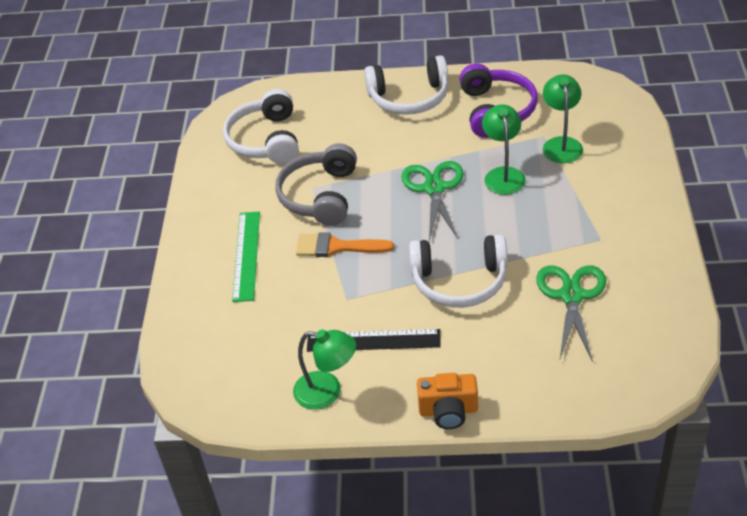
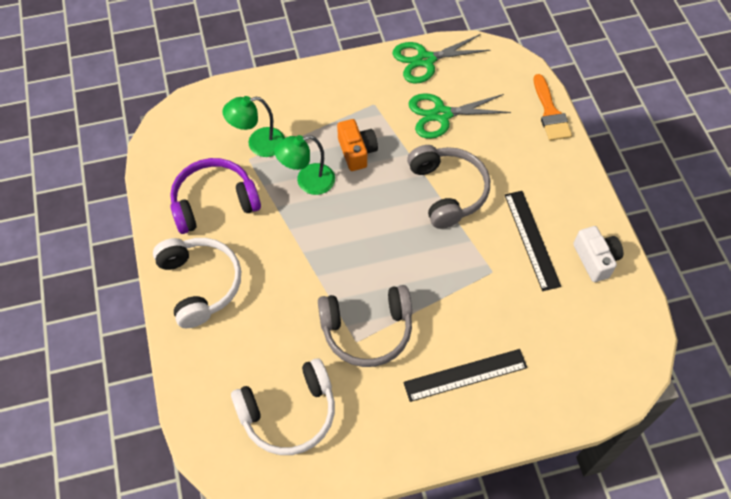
camera: 110 degrees left, 15 degrees up
(246, 255) = (465, 375): green ruler -> black ruler
(327, 392) = (595, 259): green lamp -> white camera
(336, 247) = (433, 296): orange brush -> orange brush (550, 113)
(434, 188) = (336, 232): green scissors -> green scissors (425, 60)
(448, 411) = (580, 174): orange camera -> orange camera (357, 152)
(459, 281) = (447, 191): white headphones -> grey headphones

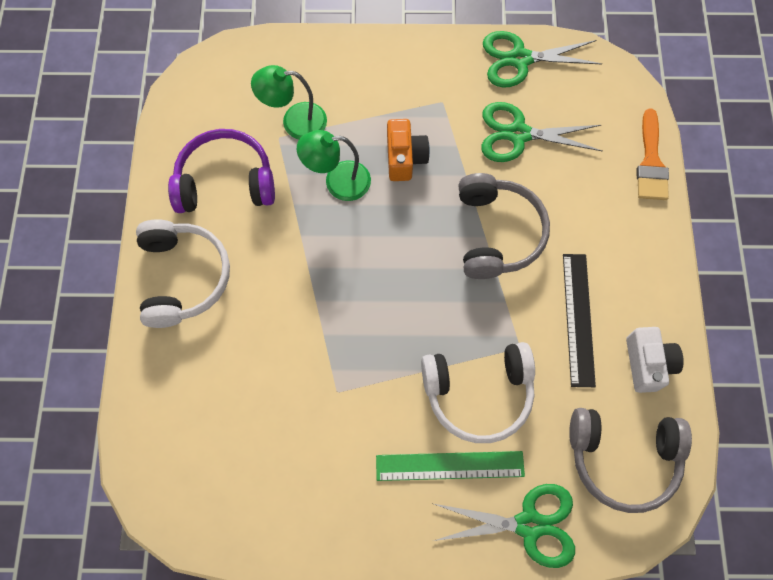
camera: 15 degrees right, 10 degrees up
(289, 413) = (238, 457): white headphones -> white headphones (478, 393)
(367, 330) = (353, 381): grey headphones -> grey headphones (622, 458)
(465, 375) = (450, 465): black ruler -> green ruler
(542, 403) = (529, 525): none -> green scissors

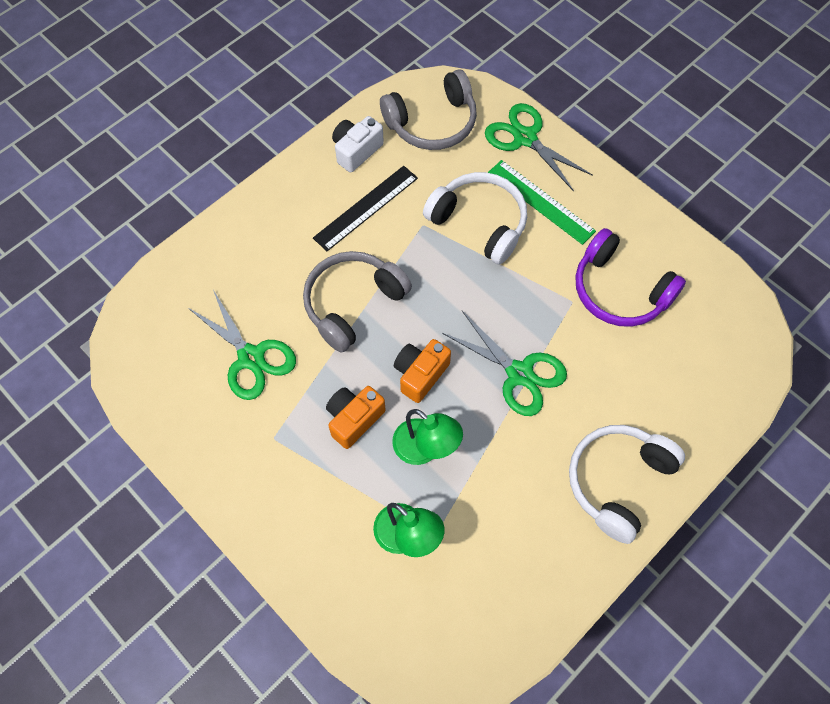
camera: 135 degrees left, 5 degrees down
(225, 182) = (515, 534): purple headphones -> purple headphones (619, 290)
(393, 227) = (420, 374): none -> orange camera
(520, 59) = (173, 415): green scissors -> green scissors (519, 374)
(622, 458) = (432, 122): grey headphones -> grey headphones turned 105 degrees clockwise
(651, 162) = (191, 253): orange brush -> none

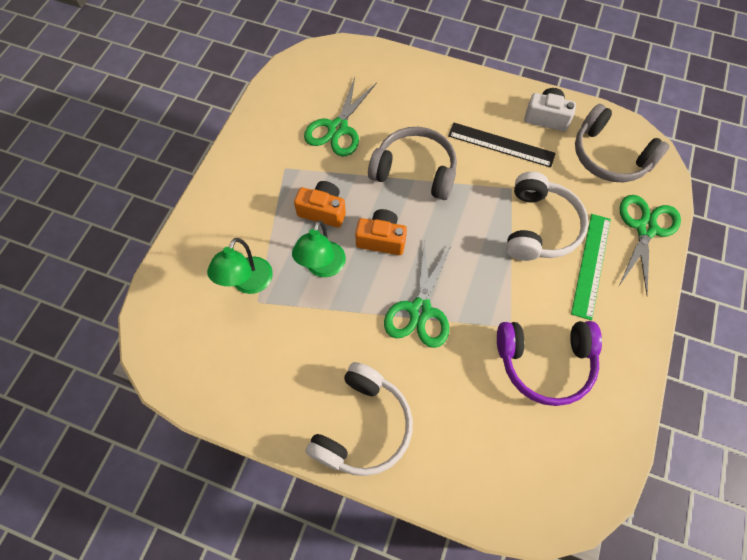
camera: 65 degrees right, 0 degrees up
(618, 481) = (362, 426): white headphones -> white headphones turned 105 degrees clockwise
(619, 290) = (545, 362): purple headphones -> purple headphones turned 105 degrees counterclockwise

